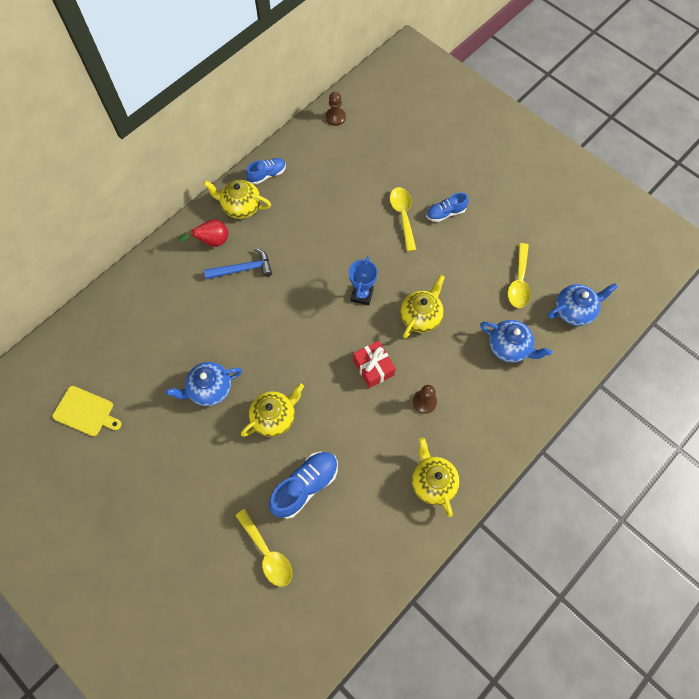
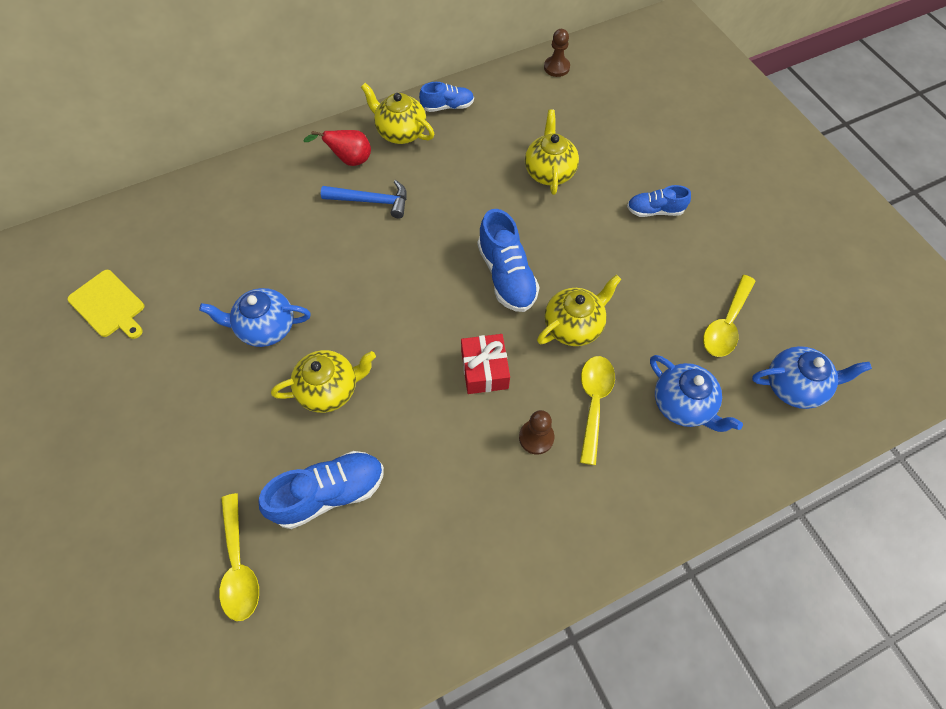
camera: 20 degrees right, 5 degrees down
(362, 295) = (506, 275): blue trophy -> blue shoe
(403, 216) = (597, 198): yellow spoon -> yellow spoon (593, 402)
(432, 482) = (505, 552): yellow teapot -> yellow teapot (549, 171)

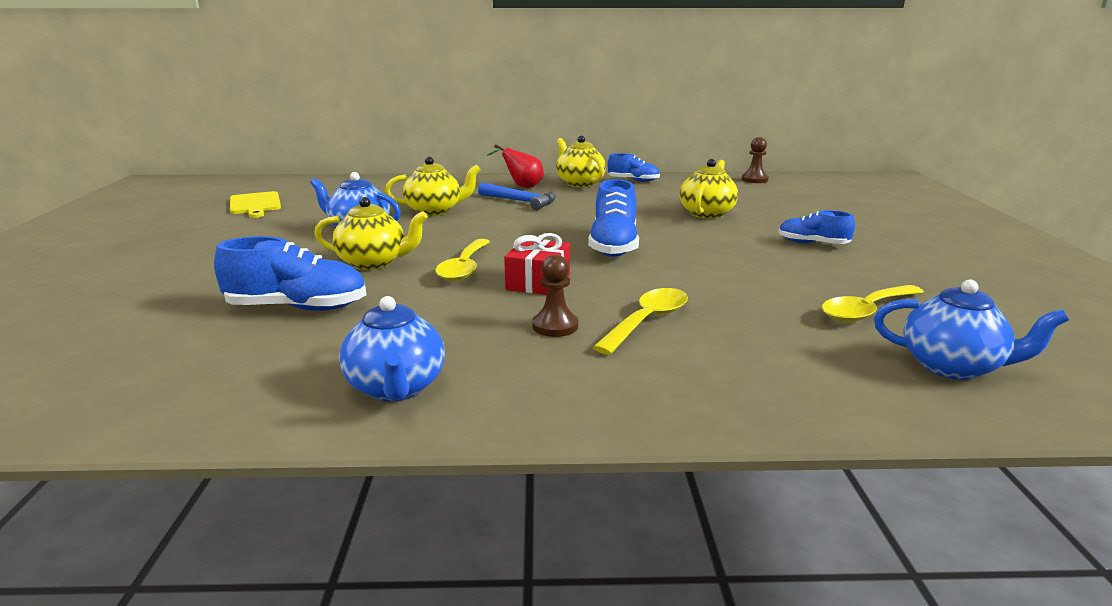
camera: 25 degrees right, 40 degrees down
(239, 566) = (157, 323): yellow spoon -> yellow spoon (464, 268)
(574, 326) = (664, 279): yellow teapot -> yellow teapot (434, 211)
(683, 405) = (768, 346): blue teapot -> blue teapot (396, 388)

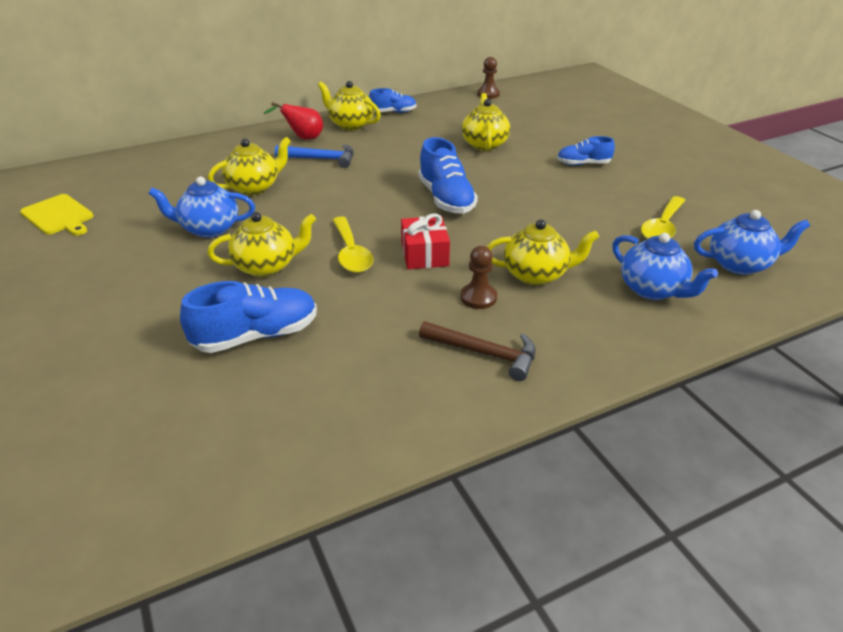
camera: 25 degrees left, 15 degrees up
(396, 388) = (423, 391): blue teapot -> blue teapot (653, 290)
(504, 373) = (484, 353): none -> brown hammer
(647, 321) = (536, 275): yellow spoon -> yellow teapot

